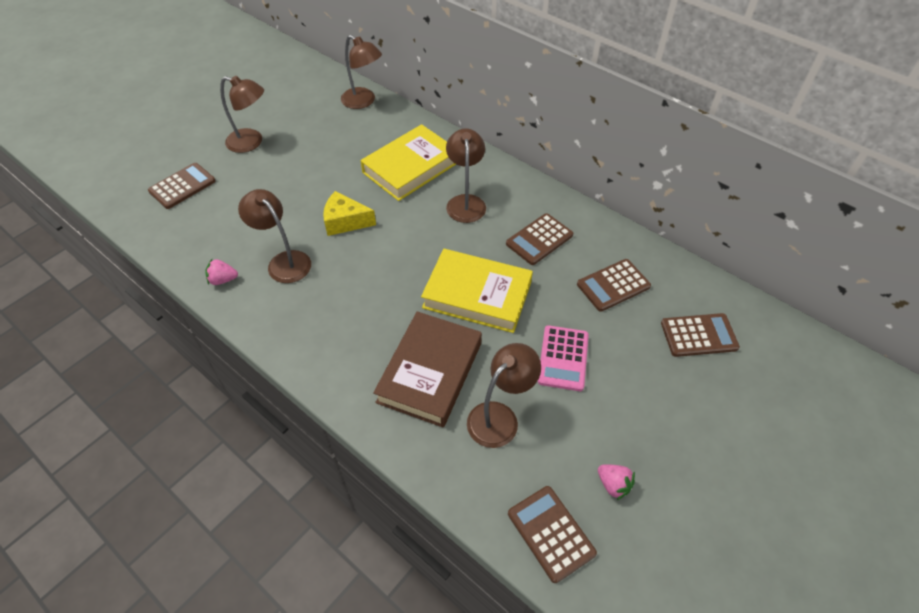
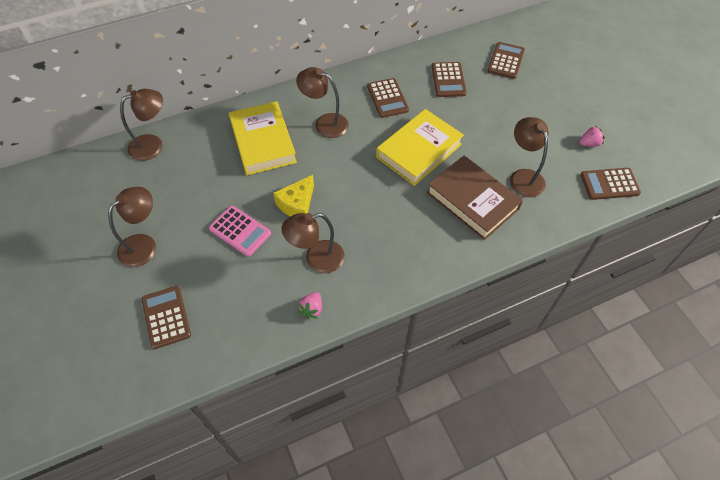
camera: 65 degrees left, 5 degrees up
(563, 358) = (493, 128): pink calculator -> pink calculator (240, 231)

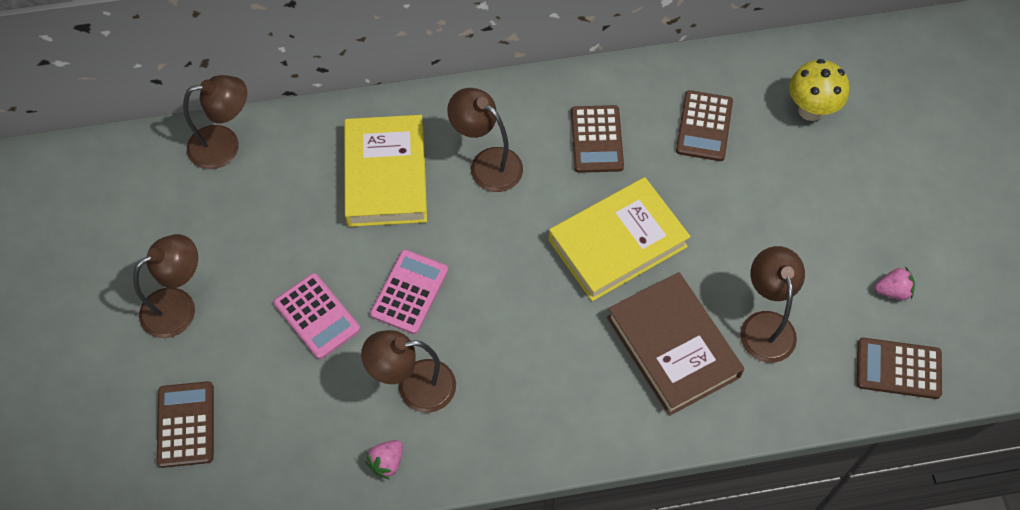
camera: 15 degrees right, 5 degrees up
(297, 204) = (409, 292): yellow cheese -> pink calculator
(506, 61) = (810, 110): brown calculator -> yellow mushroom

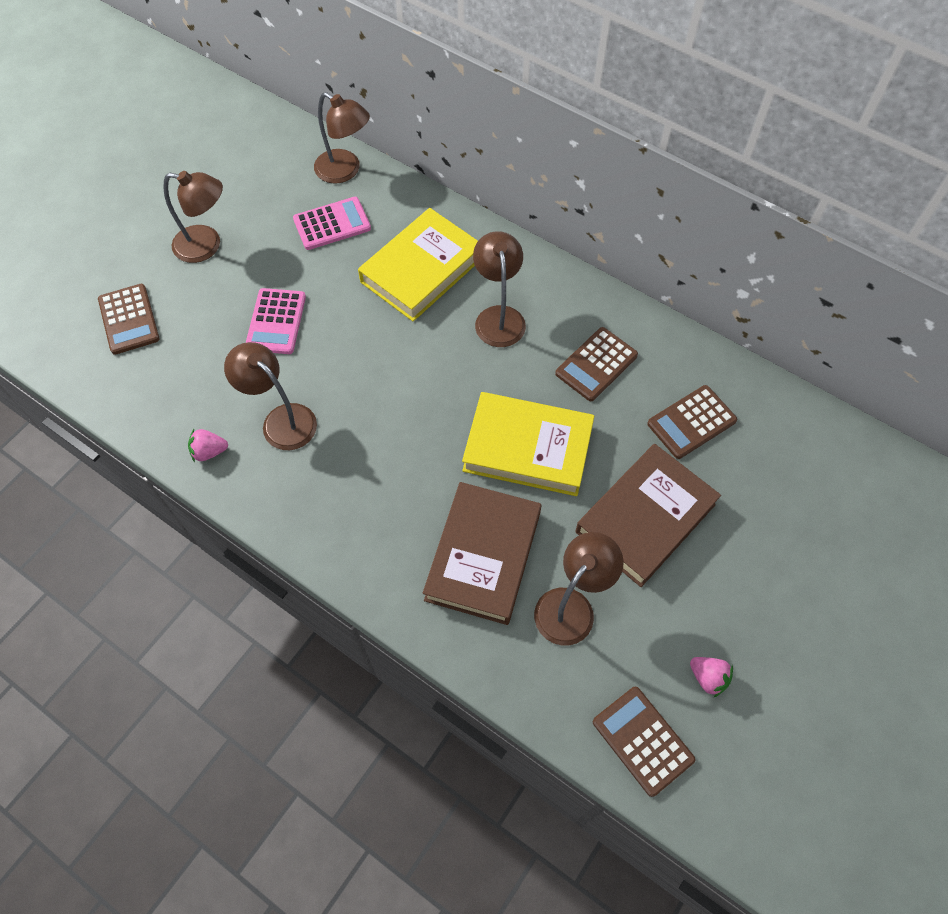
camera: 45 degrees right, 0 degrees up
(186, 424) = (129, 319): brown calculator -> brown calculator turned 120 degrees clockwise
(409, 292) = (349, 357): pink calculator -> pink calculator (332, 224)
(746, 221) = (645, 518): none -> brown book
(810, 110) = (796, 482): yellow mushroom -> none

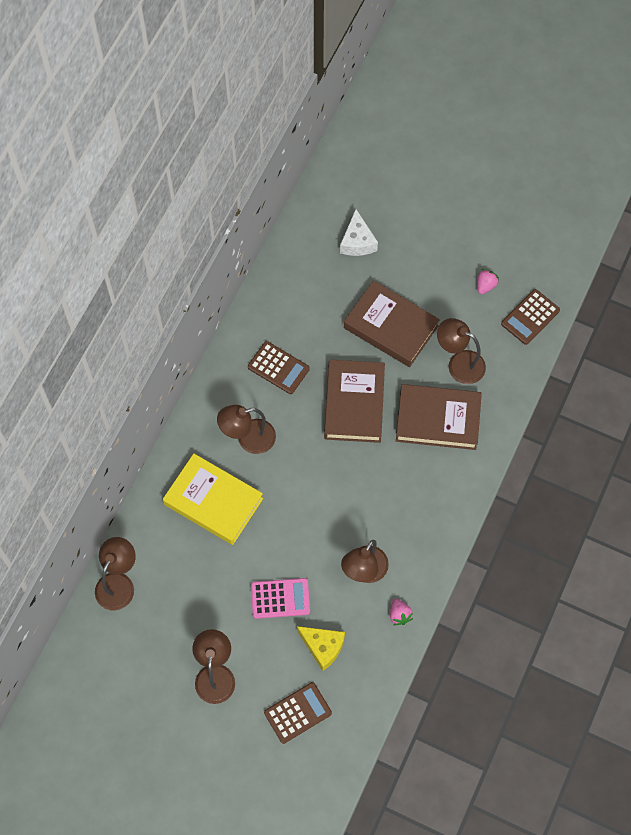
camera: 100 degrees left, 5 degrees up
(199, 357) = (323, 647): none -> yellow cheese
(332, 224) = (177, 580): pink calculator -> none
(527, 448) = (354, 404): yellow book -> brown book
(691, 422) = (314, 304): brown calculator -> none
(795, 497) = (357, 241): none -> white cheese

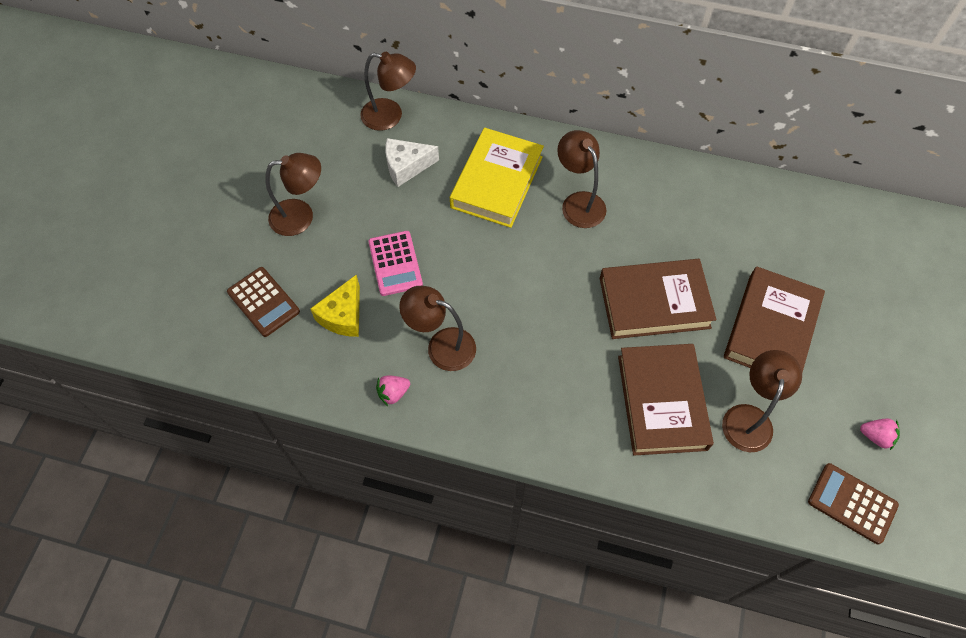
camera: 80 degrees right, 5 degrees down
(278, 368) = (674, 217): brown calculator -> none
(357, 241) = (872, 274): white cheese -> white cheese (406, 166)

